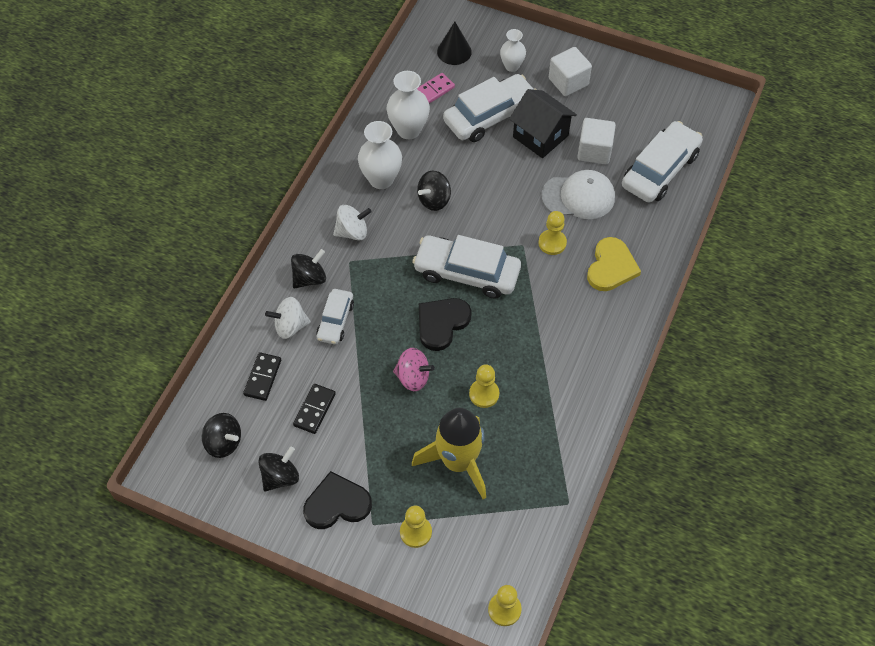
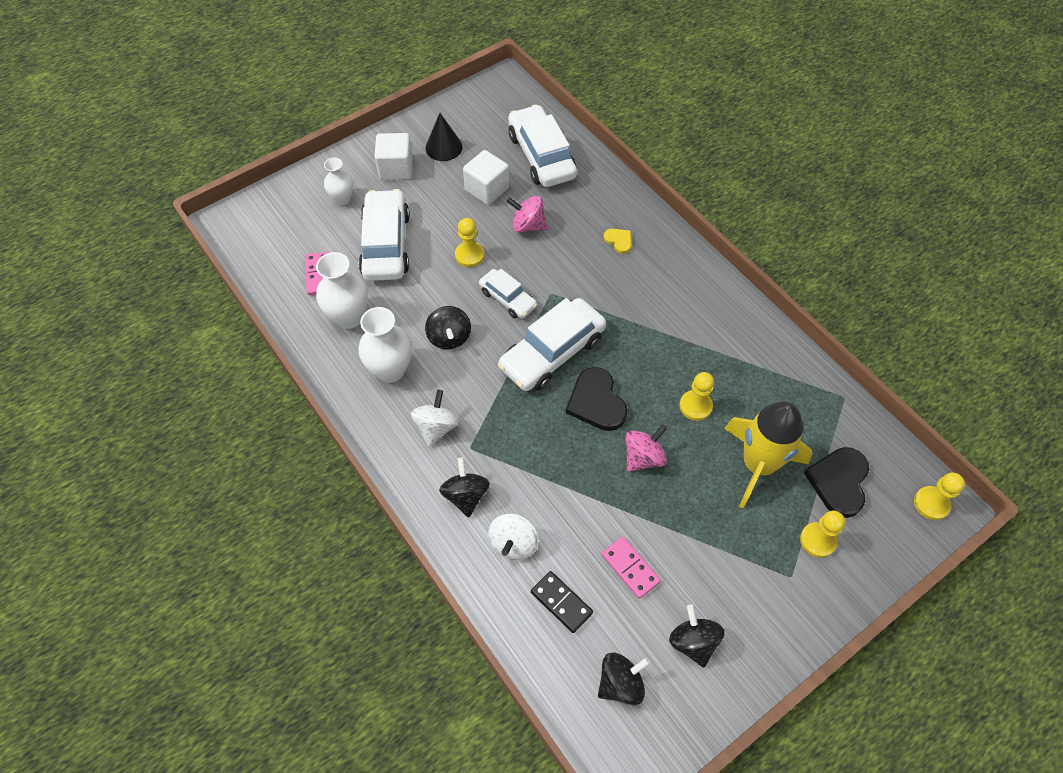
camera: 60 degrees left, 0 degrees up
(314, 410) = (630, 568): black domino -> pink domino
(335, 321) = (534, 496): white car -> white car (508, 299)
(337, 503) = (752, 599): black heart -> black heart (839, 482)
(454, 51) = (286, 234): black cone -> black cone (443, 147)
(540, 136) = (440, 218): black house -> none
(552, 243) = (564, 270): yellow pawn -> yellow pawn (469, 255)
(578, 196) = (528, 225): white cap -> pink spinning top
(611, 267) = (618, 241): yellow heart -> yellow heart, size x0.52

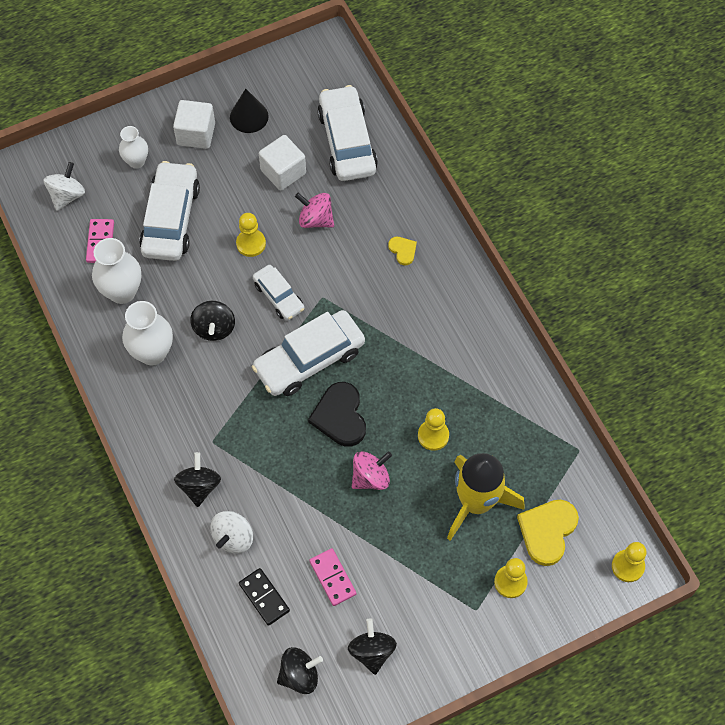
camera: 10 degrees right, 5 degrees up
(436, 427) = (184, 417): white spinning top -> white spinning top (67, 195)
(839, 482) = (547, 531): black heart -> yellow heart

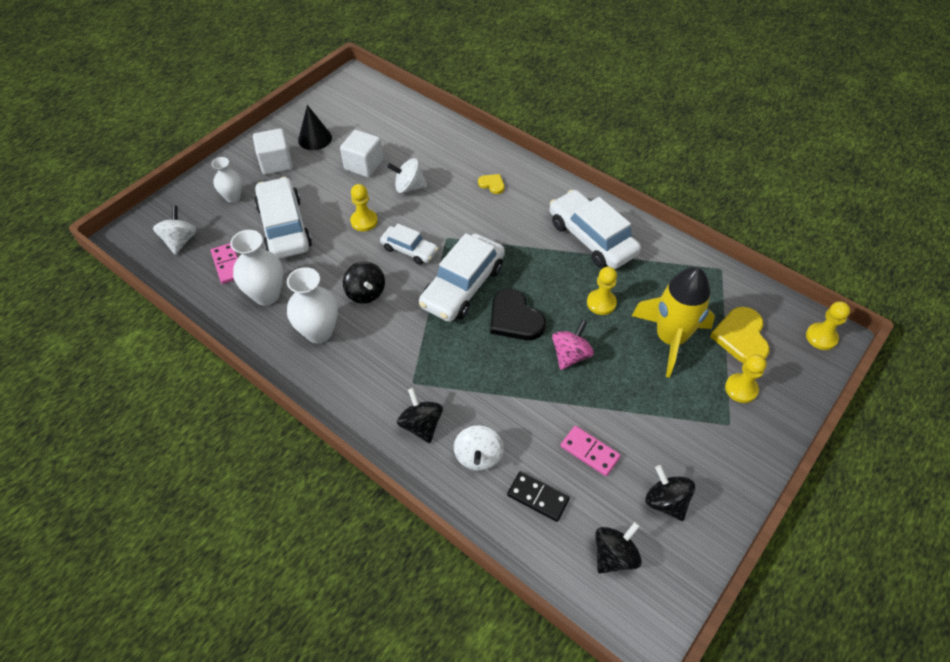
camera: 25 degrees left, 10 degrees down
(315, 219) = (409, 187): pink spinning top -> white spinning top
(347, 141) = (404, 130): white car -> white car (592, 238)

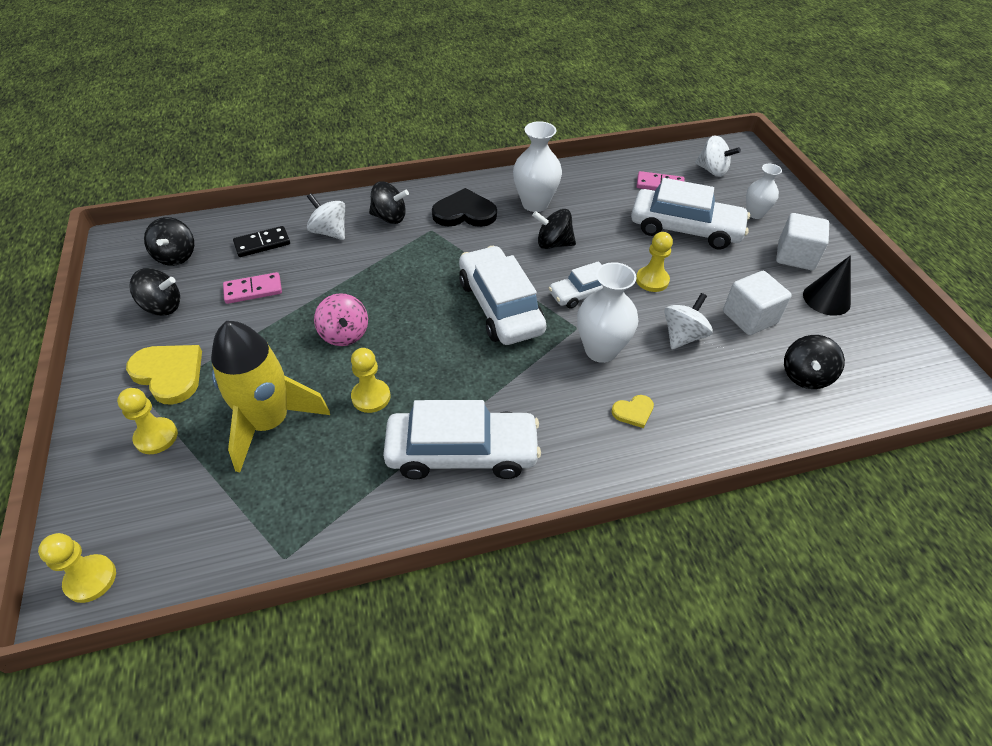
camera: 125 degrees right, 5 degrees down
(266, 295) = (604, 192): white vase -> white vase (601, 350)
(397, 130) = (805, 376): none -> black spinning top
(514, 318) = (425, 320): black heart -> black heart (464, 212)
(741, 337) = (193, 491): yellow heart -> yellow heart (169, 374)

